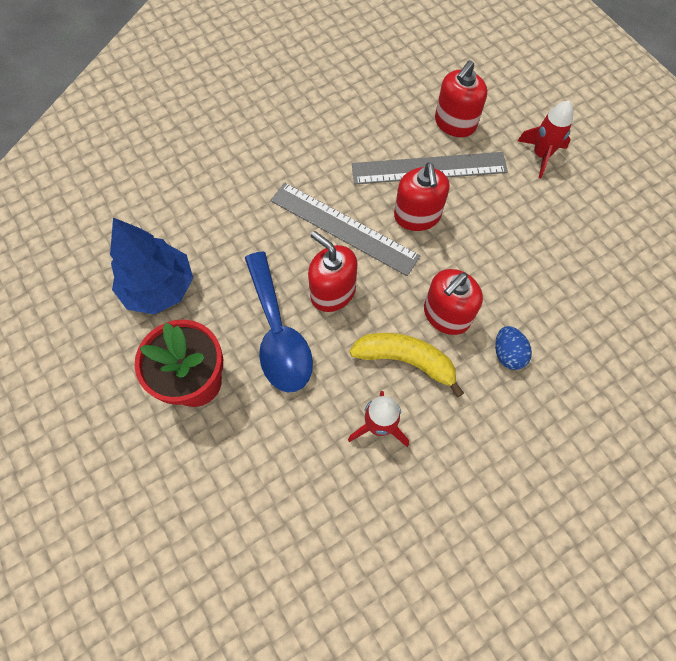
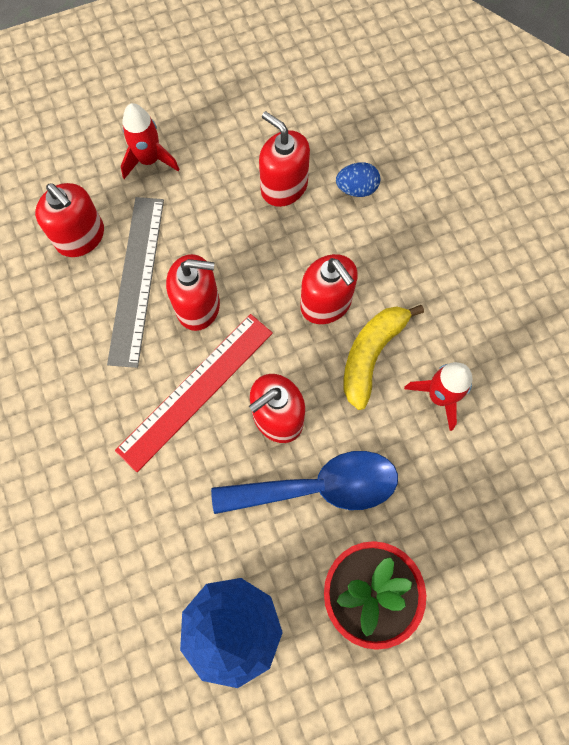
camera: 80 degrees left, 5 degrees up
(343, 228) = (196, 391): grey ruler -> red ruler
(508, 354) = (378, 255): blue egg -> blue egg (356, 189)
(552, 262) = (284, 187): none -> red soap dispenser

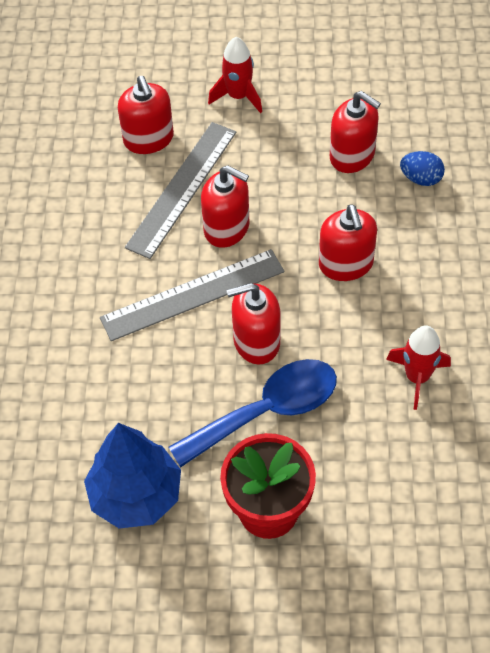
camera: 25 degrees right, 15 degrees down
(196, 391) = (193, 295): red ruler -> grey ruler
(284, 187) = (352, 155): red soap dispenser -> red soap dispenser turned 150 degrees clockwise
(318, 487) = (267, 411): blue spoon -> blue spoon turned 45 degrees counterclockwise
(371, 355) = (368, 321): yellow banana -> none

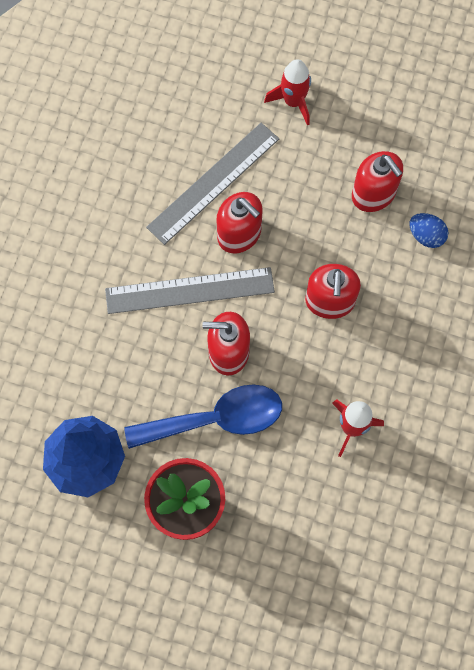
camera: 15 degrees right, 15 degrees up
(148, 139) = (200, 123): red soap dispenser -> none

